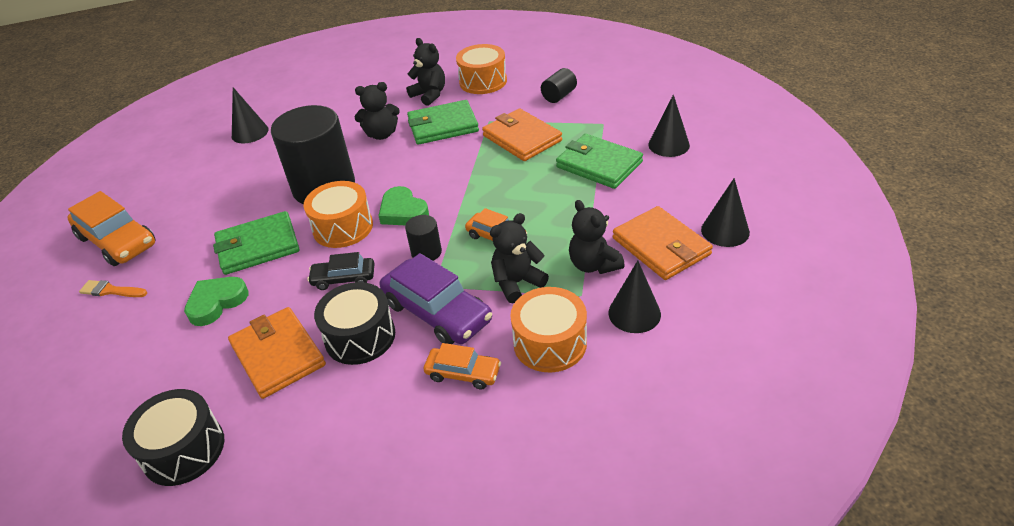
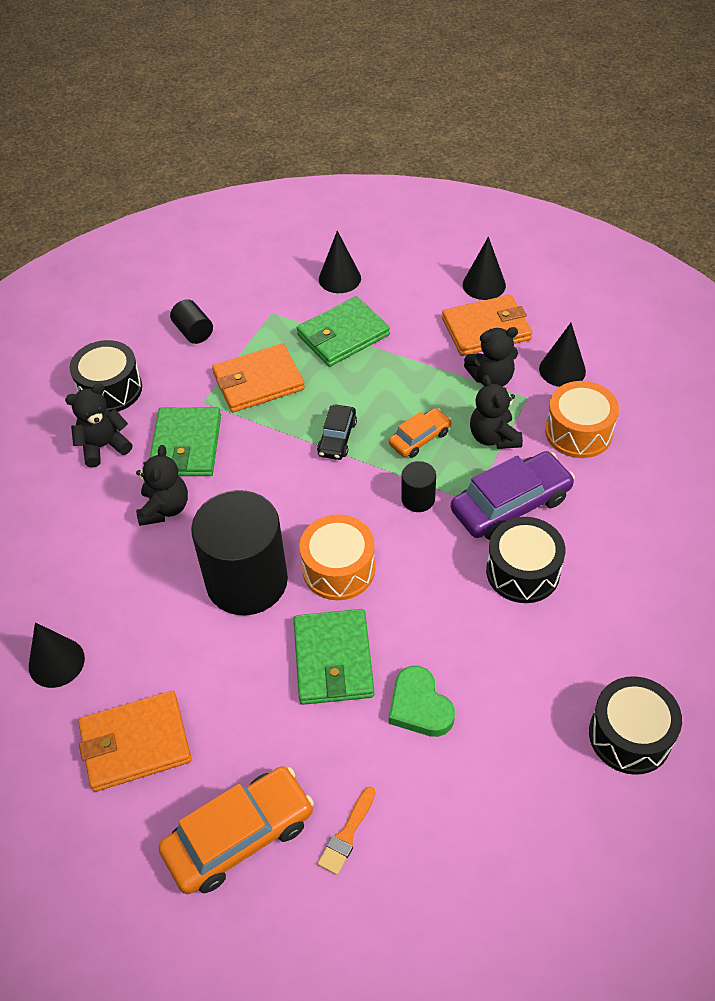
camera: 75 degrees left, 10 degrees up
(278, 355) = (525, 646): orange wallet -> orange wallet (135, 743)
(344, 278) = (429, 577): black car -> black car (337, 438)
(403, 211) = (337, 509): green heart -> none
(463, 373) = (595, 499): orange car -> none
(483, 81) = (110, 389): orange drum -> black drum

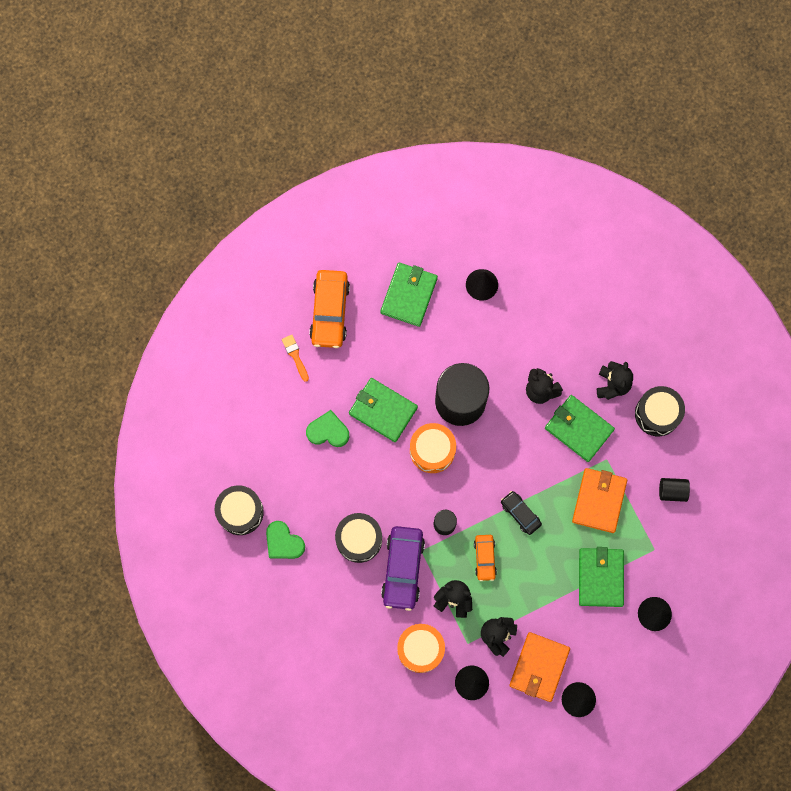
camera: 125 degrees right, 25 degrees up
(135, 743) = (409, 295): orange wallet -> green wallet
(612, 652) = (283, 542): none -> green heart

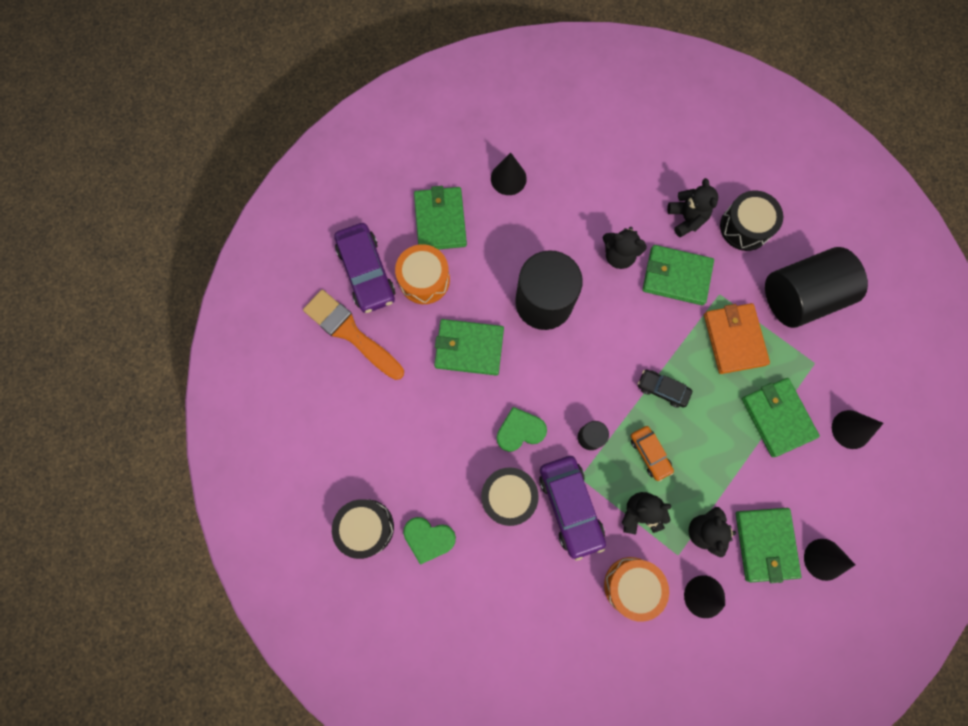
camera: 25 degrees left, 0 degrees up
(295, 356) = (350, 333): orange brush -> orange brush, size x2.11
(328, 431) = (421, 396): green heart -> green heart (520, 430)
(330, 312) = (366, 272): orange car -> purple car
(432, 450) = (540, 366): orange drum -> orange drum (424, 279)
(539, 667) = (765, 544): orange wallet -> green wallet
(672, 491) = (800, 296): black cylinder -> black cylinder, size x2.31

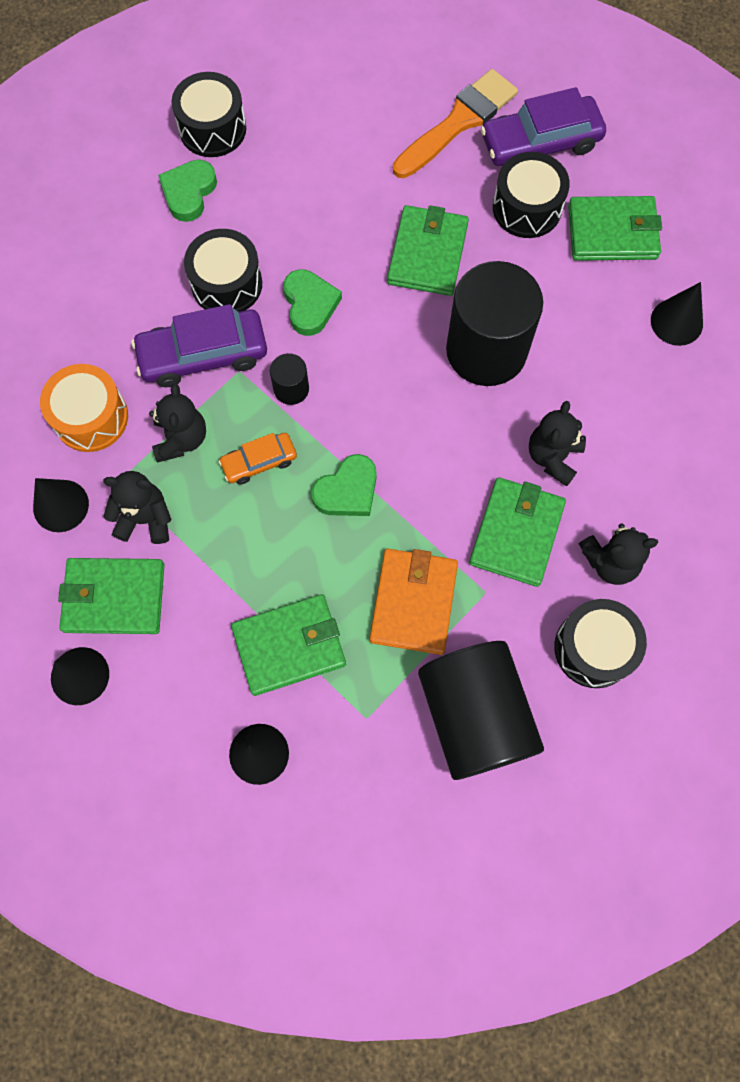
camera: 95 degrees right, 5 degrees down
(424, 279) = (527, 208): orange drum -> black drum
(662, 389) = (347, 490): black car -> green heart
(734, 339) = (413, 602): orange wallet -> orange wallet turned 75 degrees counterclockwise

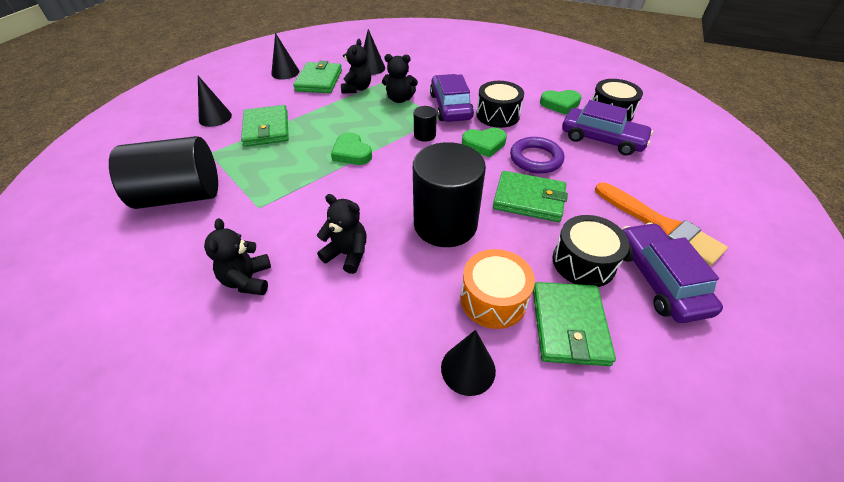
camera: 95 degrees right, 25 degrees down
(91, 417) = (417, 75): orange drum -> orange drum (493, 299)
(189, 193) = (560, 104): green heart -> green heart turned 150 degrees clockwise
(259, 462) = (379, 122): orange car -> none
(285, 151) = (602, 139): none -> purple car
(340, 239) = (536, 159): none -> purple ring
(413, 602) = (268, 175): orange wallet -> none
(516, 533) = (294, 227): green wallet -> none
(594, 648) = (187, 261): black drum -> none

